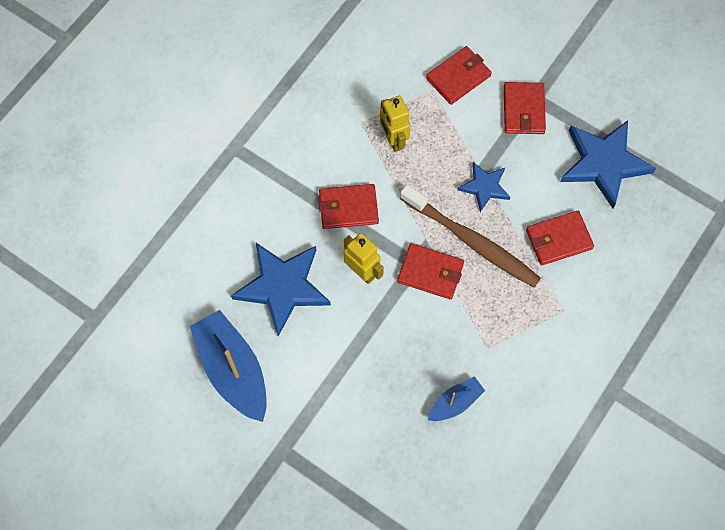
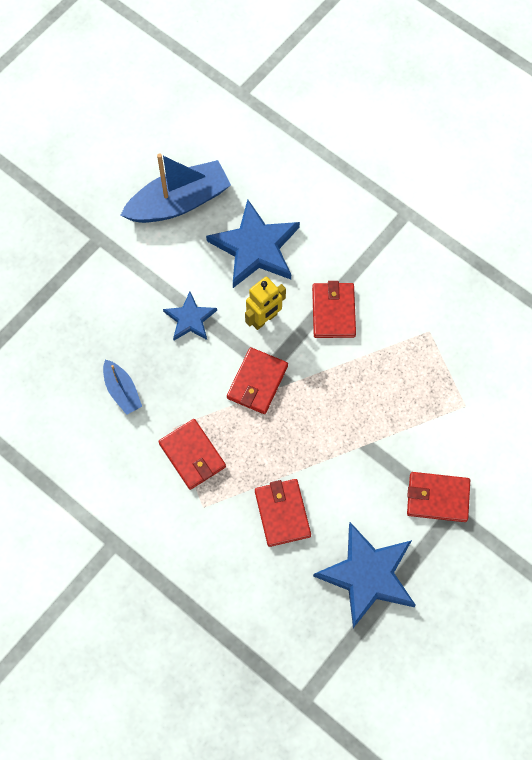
camera: 95 degrees right, 0 degrees up
(393, 140) = (407, 360): yellow robot -> none
(458, 77) = (480, 434): red wallet -> red wallet (192, 455)
(472, 242) = (287, 426): brown toothbrush -> none
(484, 187) = (347, 445): blue star -> blue star (190, 319)

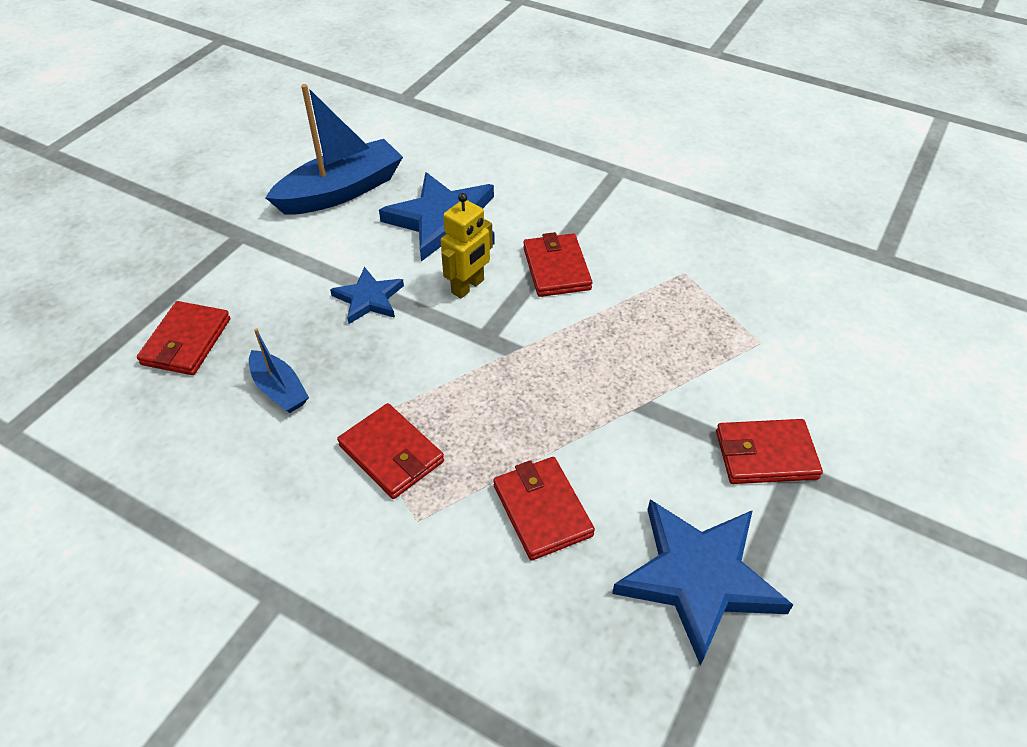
camera: 10 degrees left, 20 degrees down
(257, 382) = (471, 354): red wallet -> red wallet (186, 342)

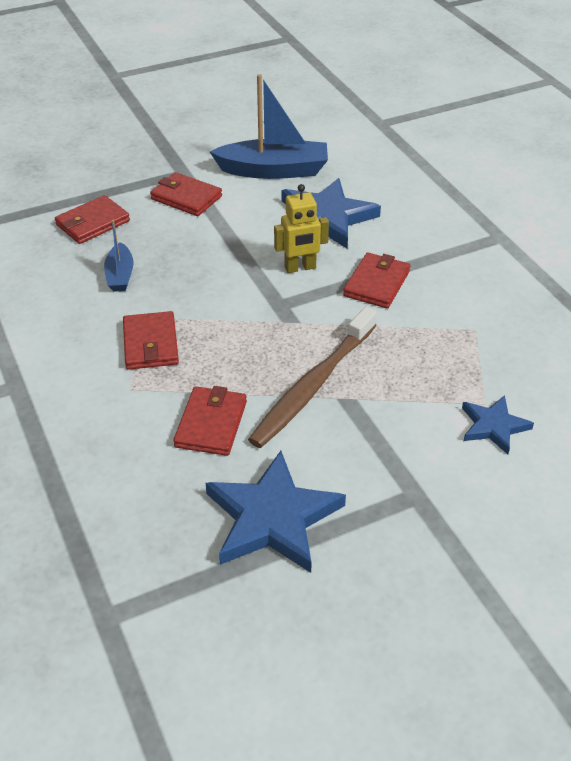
camera: 35 degrees right, 5 degrees down
(368, 299) = (226, 246): blue star -> blue star (493, 426)
(600, 410) = (312, 386): none -> brown toothbrush
(765, 455) = (404, 474): red wallet -> red wallet (186, 197)

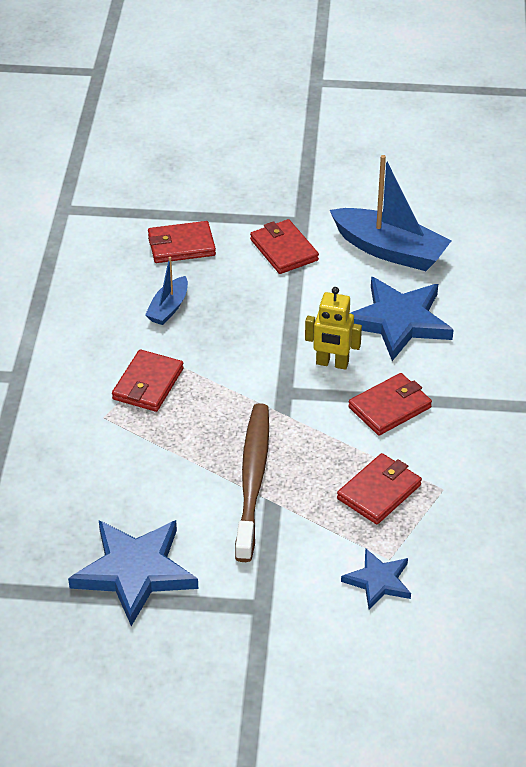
camera: 30 degrees right, 0 degrees up
(211, 424) = (145, 475): red wallet -> red wallet (379, 492)
(312, 386) = (253, 479): brown toothbrush -> brown toothbrush turned 120 degrees clockwise

